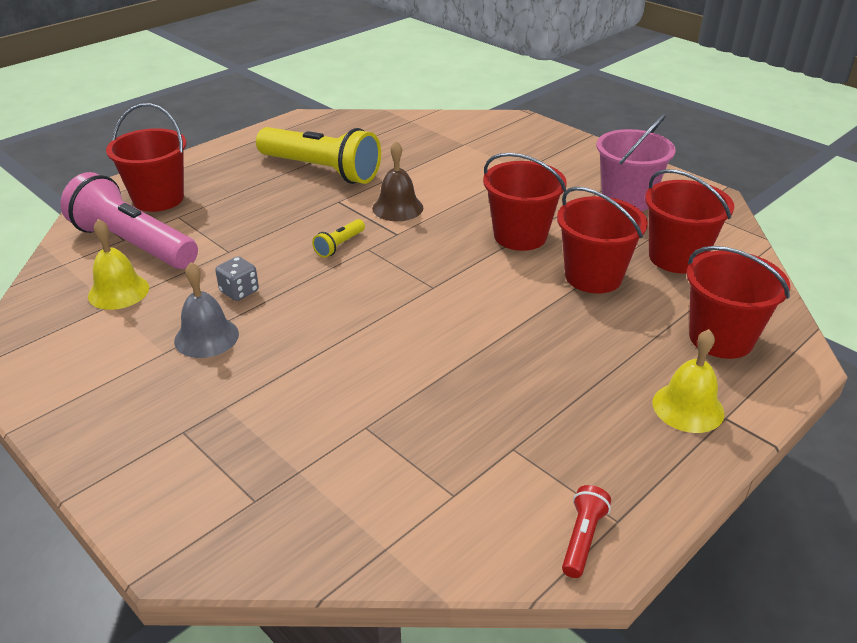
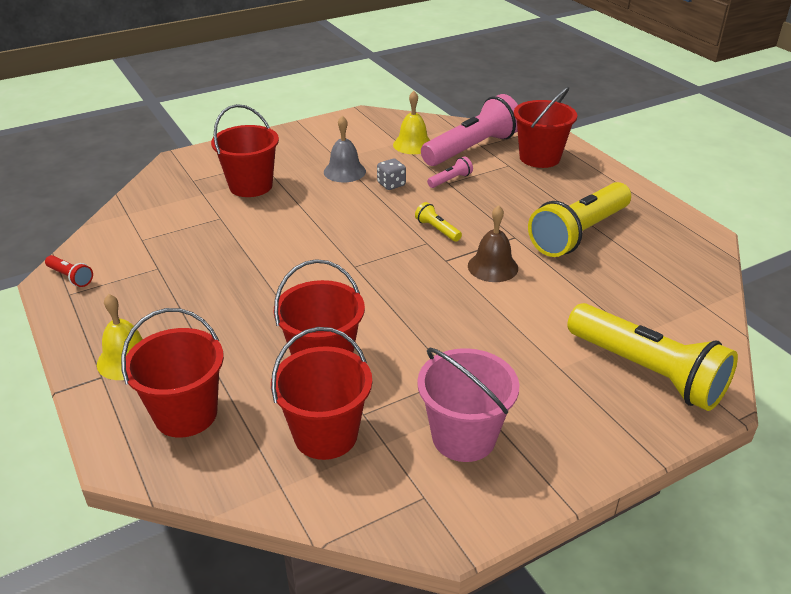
camera: 105 degrees right, 0 degrees up
(222, 250) = (450, 180): none -> pink flashlight
(504, 140) = (647, 371): none -> yellow flashlight
(520, 236) = (414, 331): red bucket -> red bucket (250, 186)

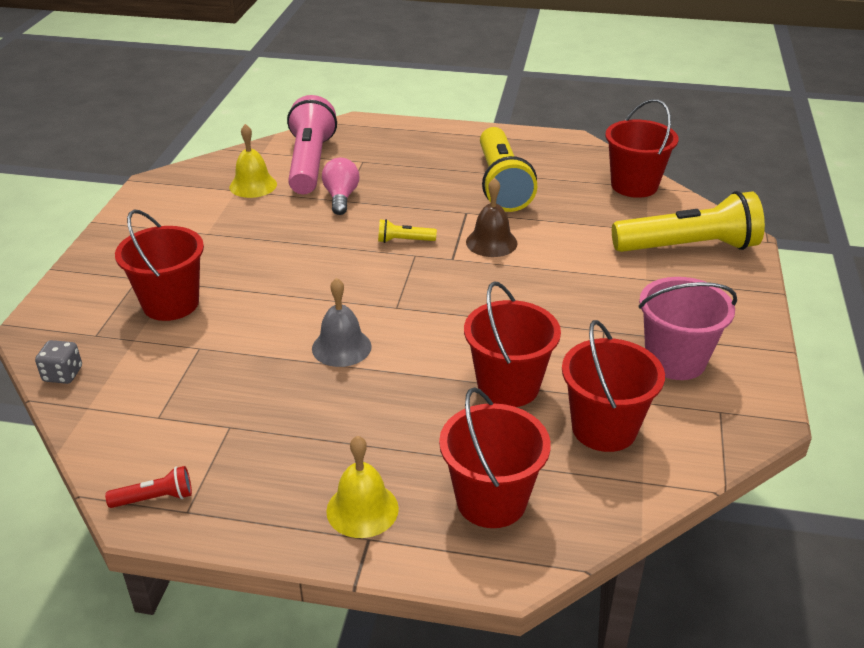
camera: 50 degrees left, 0 degrees up
(344, 171) = (237, 240): grey bell -> grey bell (341, 347)
(391, 184) = (299, 228): grey dice -> grey dice (63, 374)
(450, 180) = (341, 197): pink flashlight -> pink light bulb
(539, 158) = (375, 143): red bucket -> red bucket (634, 185)

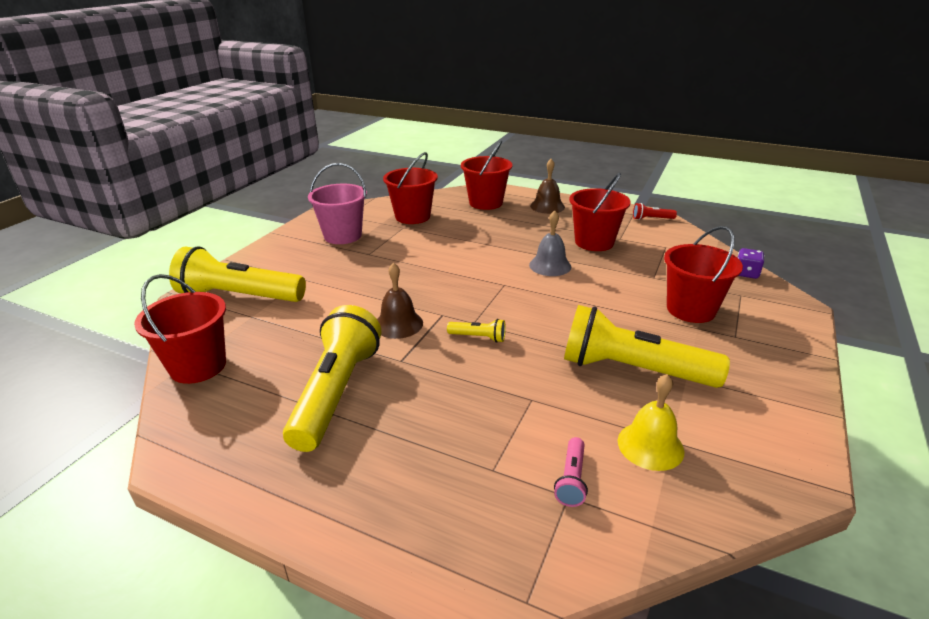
camera: 165 degrees left, 5 degrees down
(63, 374) = (746, 273): grey dice -> purple dice
(254, 232) = (633, 370): none -> yellow flashlight
(310, 163) = (571, 479): pink flashlight -> pink flashlight, size x0.41
(341, 197) = (533, 404): pink light bulb -> none
(362, 509) = (547, 206): yellow bell -> brown bell
(508, 386) = (451, 236): red bucket -> red bucket (594, 242)

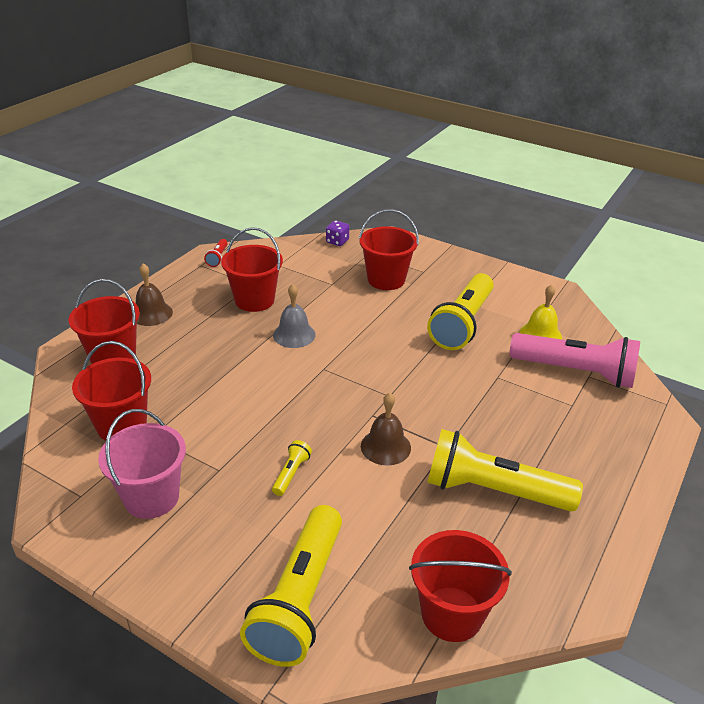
camera: 85 degrees left, 5 degrees up
(478, 337) = (414, 395): yellow flashlight -> yellow flashlight (291, 474)
(571, 479) = (575, 372): pink flashlight -> pink flashlight, size x2.41

